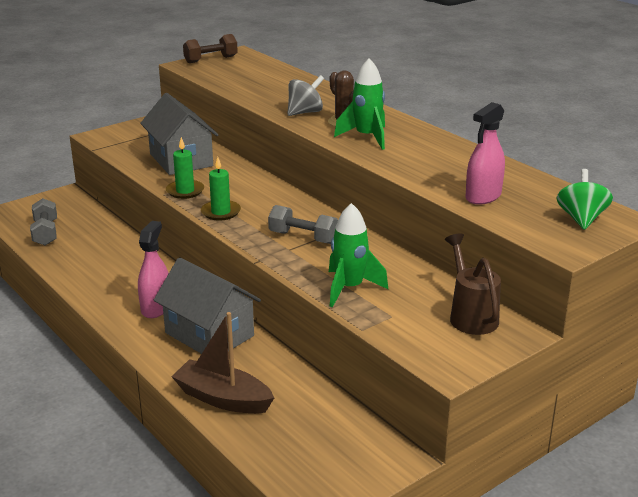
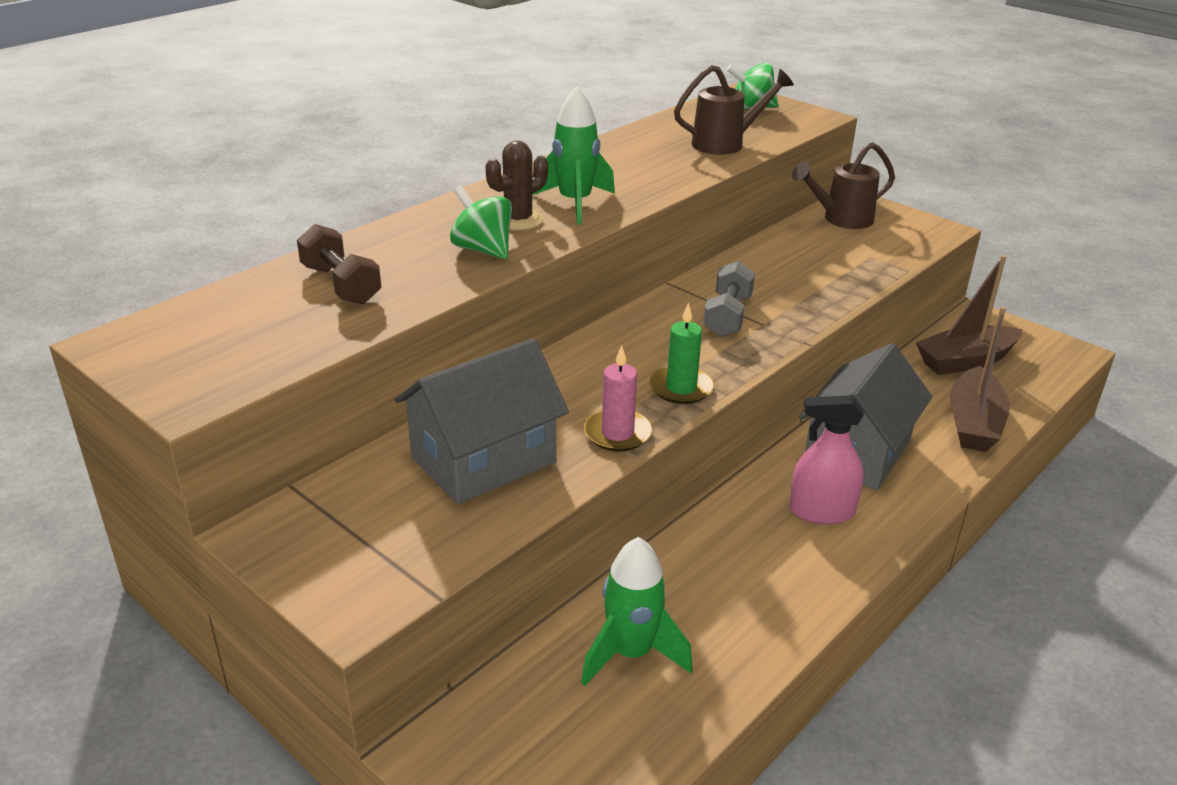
camera: 100 degrees left, 5 degrees up
(45, 233) = (628, 727): grey dumbbell -> none
(185, 191) = (617, 433): green candle -> pink candle
(211, 59) = (160, 370): brown dumbbell -> brown dumbbell (341, 285)
(305, 112) = (482, 249): grey spinning top -> green spinning top
(316, 422) = (965, 361): none -> brown boat
(349, 288) = (833, 280): green rocket -> green rocket (631, 653)
(483, 196) = (726, 144): pink spray bottle -> brown watering can

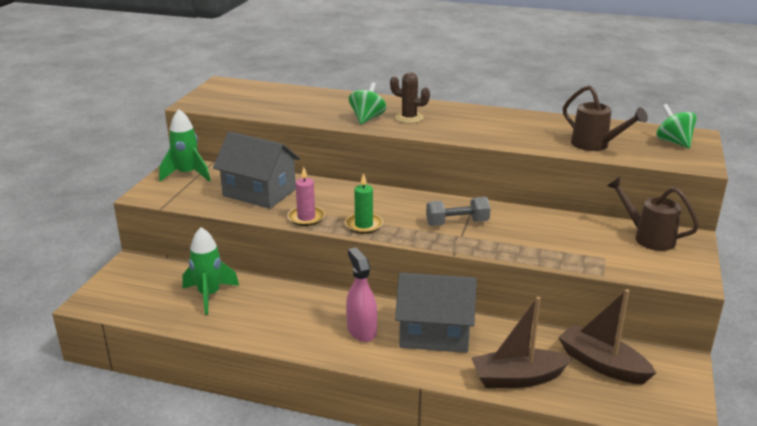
camera: 65 degrees right, 5 degrees down
(341, 285) = (302, 102): brown dumbbell -> none
(575, 203) = (447, 125): green rocket -> green rocket (187, 174)

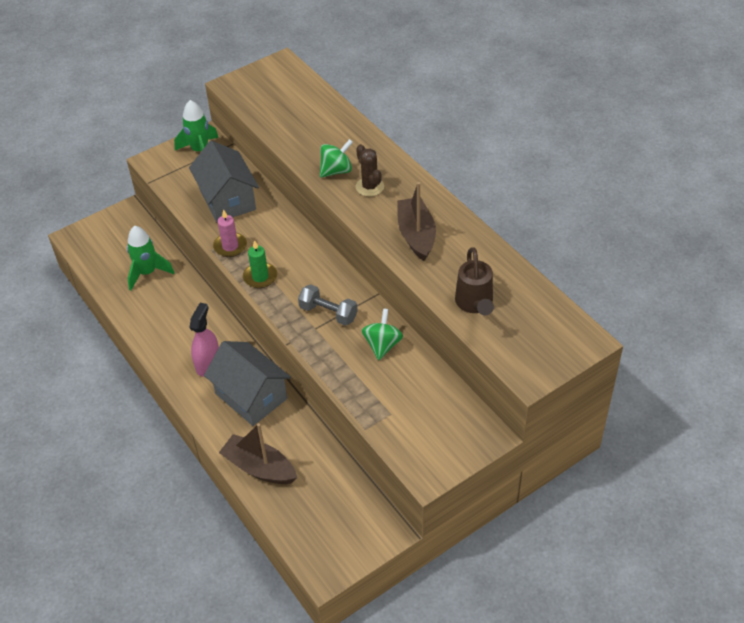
camera: 40 degrees right, 20 degrees up
(602, 364) = (329, 495): brown boat -> brown boat (416, 235)
(648, 237) = (454, 414): brown watering can -> none
(673, 142) = (551, 337): green spinning top -> green spinning top (382, 345)

